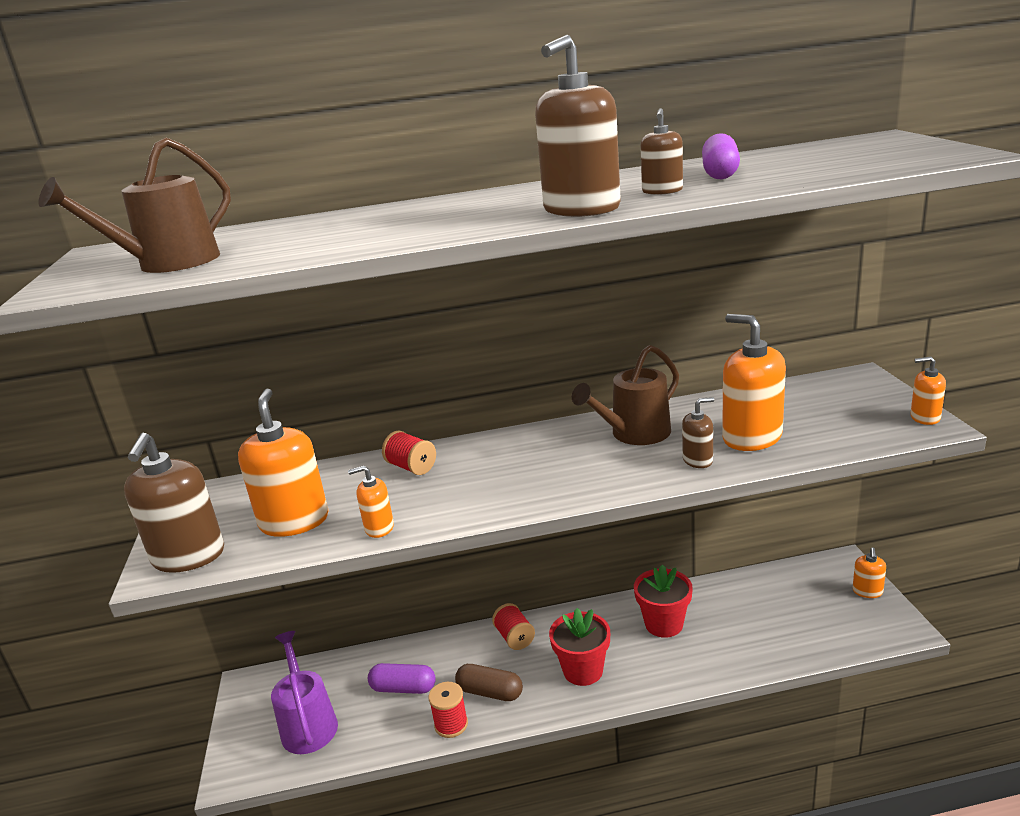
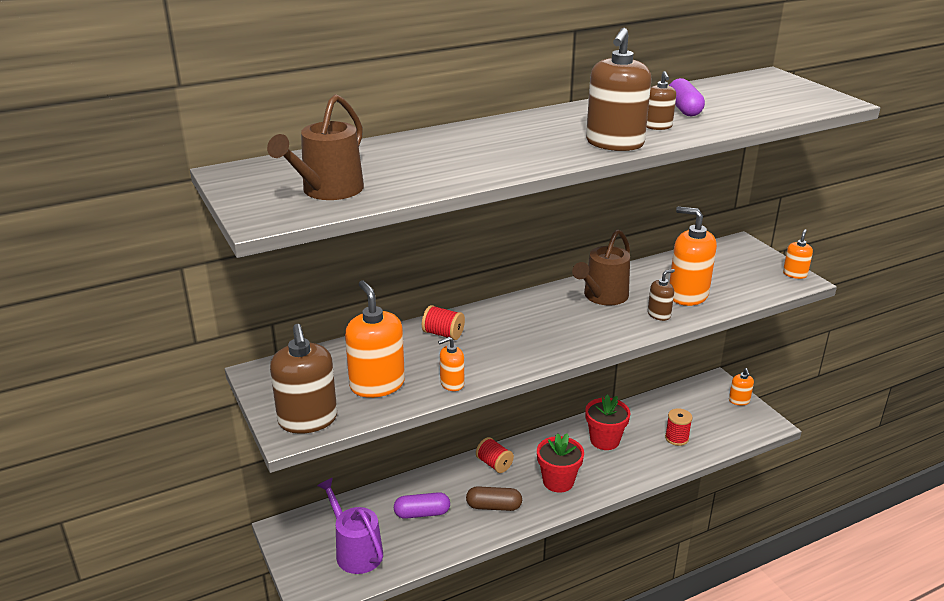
camera: 20 degrees left, 5 degrees up
(451, 724) = (474, 534): red spool -> red spool (676, 438)
(925, 417) = (795, 274): orange soap dispenser -> orange soap dispenser turned 120 degrees clockwise

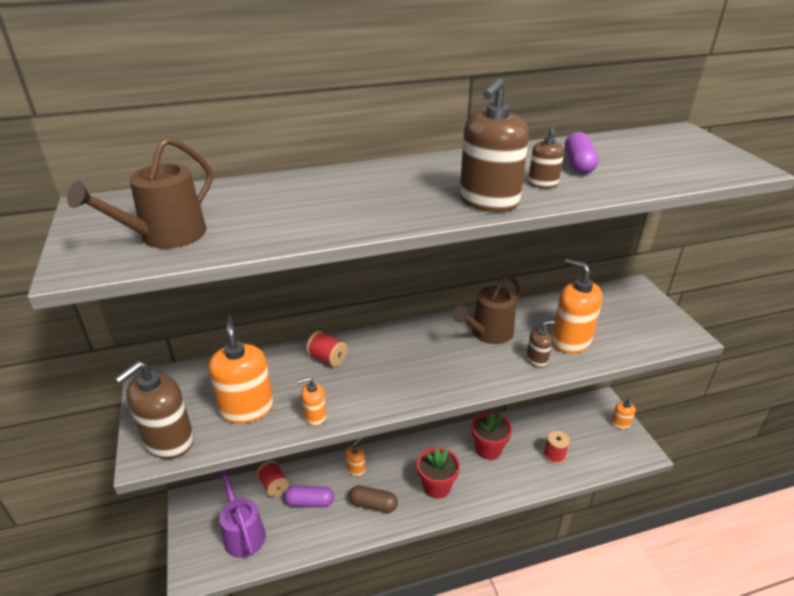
camera: 10 degrees right, 5 degrees up
(308, 420) = (169, 441): brown soap dispenser -> brown soap dispenser turned 45 degrees clockwise
(494, 464) = (385, 460): red spool -> red spool (273, 485)
(795, 274) = (683, 328): orange soap dispenser -> orange soap dispenser (356, 469)

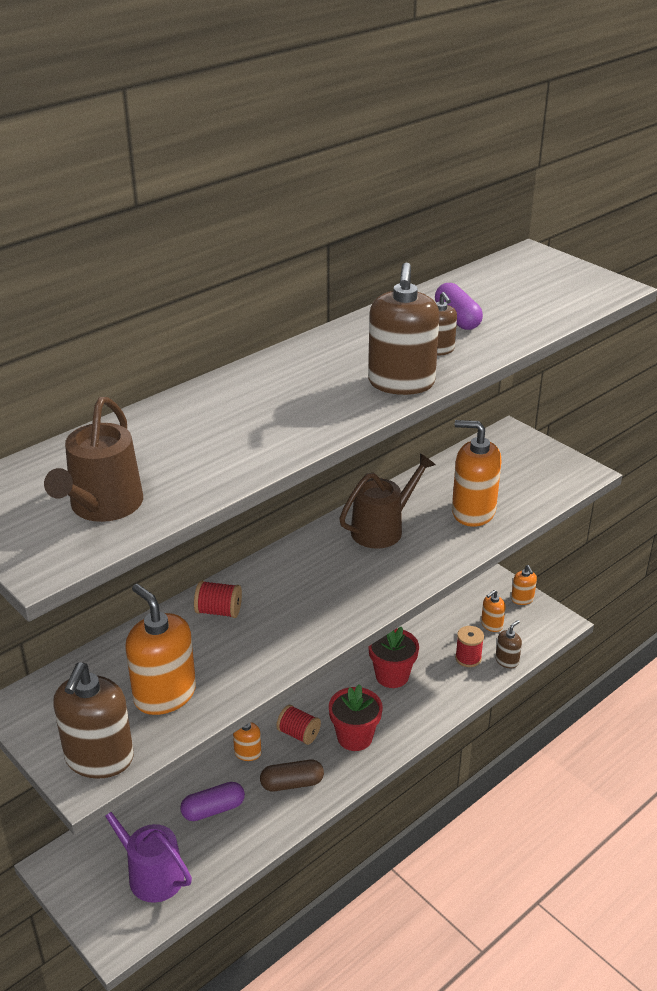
camera: 25 degrees left, 0 degrees up
(273, 485) = (154, 807): red spool -> red spool (298, 734)
(315, 416) = (250, 677): orange soap dispenser -> orange soap dispenser (491, 625)
(488, 333) = (382, 529): brown watering can -> brown watering can turned 150 degrees counterclockwise
(537, 360) = (450, 543): brown soap dispenser -> brown soap dispenser (507, 661)

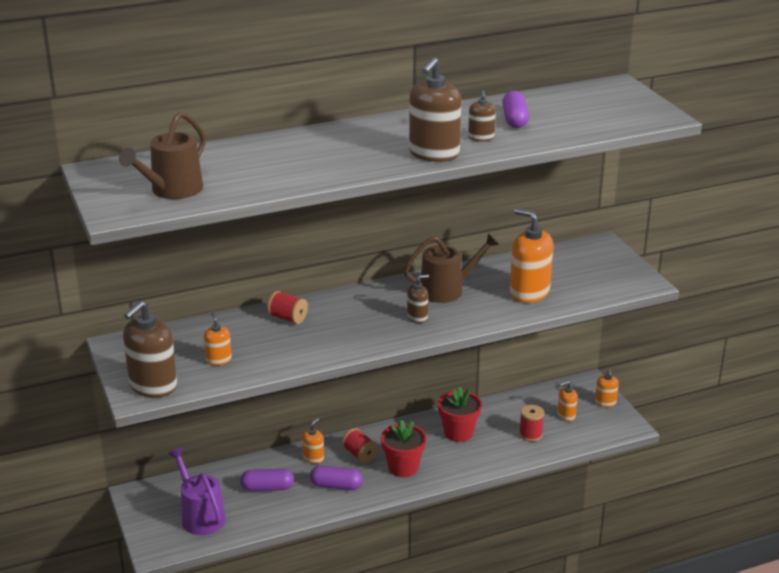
camera: 20 degrees right, 5 degrees down
(164, 694) = (218, 360): orange soap dispenser -> orange soap dispenser, size x0.51
(292, 783) = (336, 486): brown capsule -> purple capsule
(507, 661) = (563, 444): brown soap dispenser -> brown soap dispenser (417, 317)

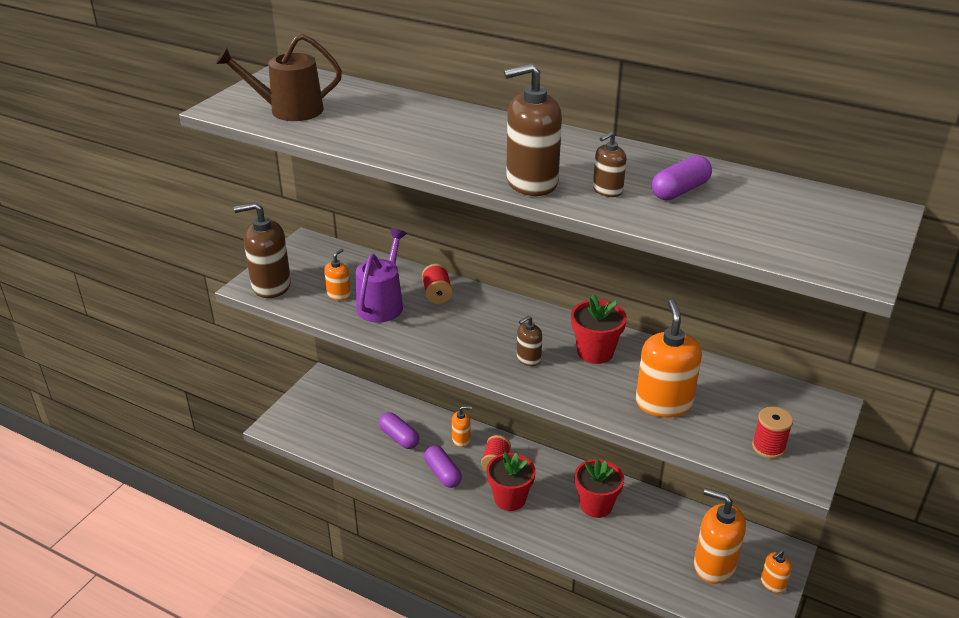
camera: 50 degrees right, 5 degrees up
(200, 516) = (332, 424): purple watering can -> purple watering can (382, 304)
(417, 317) = (528, 358): brown soap dispenser -> brown soap dispenser turned 120 degrees clockwise
(447, 290) = (595, 352): brown watering can -> red flower pot
(530, 434) = (654, 556): red spool -> red spool (768, 447)
(566, 415) = (714, 565): orange soap dispenser -> orange soap dispenser, size x1.94

